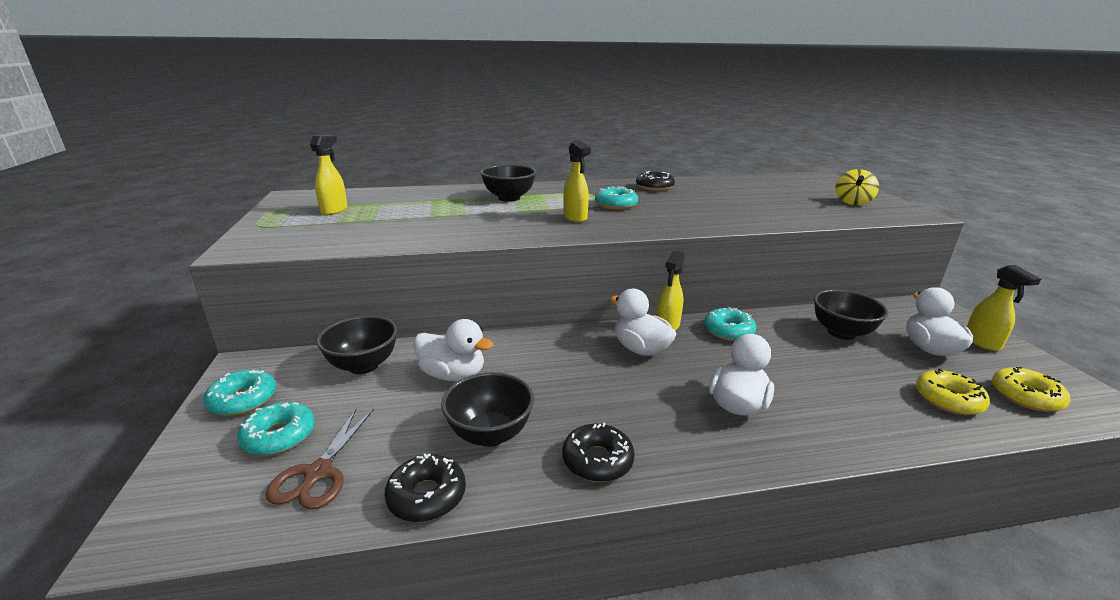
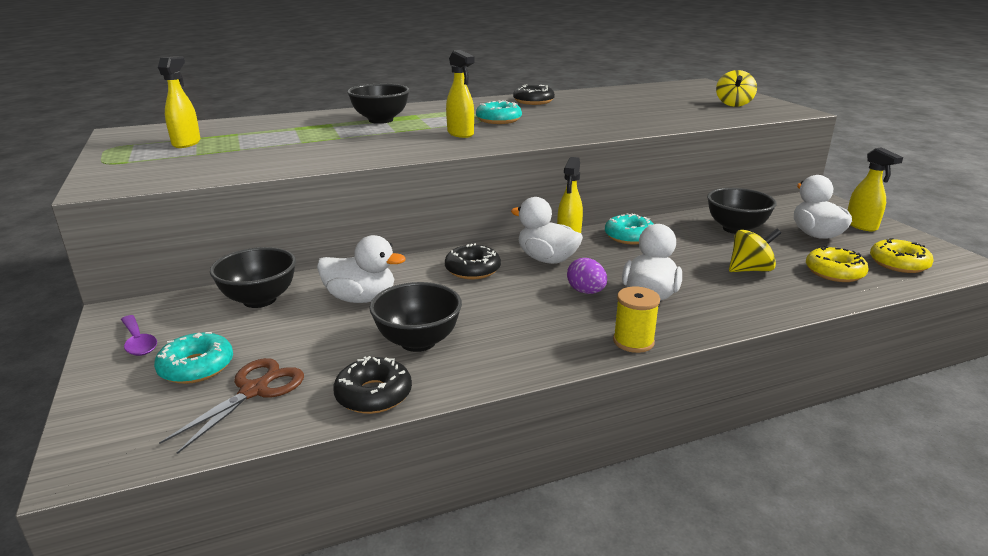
camera: 10 degrees left, 0 degrees up
(243, 400) = (138, 342): turquoise donut -> purple spoon
(318, 473) = (254, 391): brown scissors -> brown scissors turned 150 degrees counterclockwise
(597, 460) = (529, 350): black donut -> black donut (472, 270)
(671, 393) = (586, 292): none -> purple egg
(709, 464) = (633, 341): none -> yellow spool
(851, 385) = (750, 270): none -> yellow spinning top

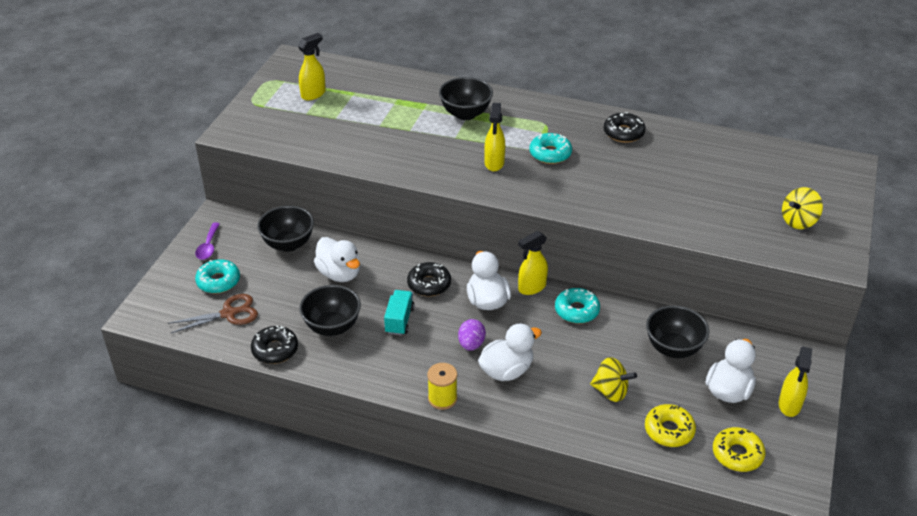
camera: 40 degrees right, 15 degrees up
(486, 305) = (399, 320): none -> turquoise truck

